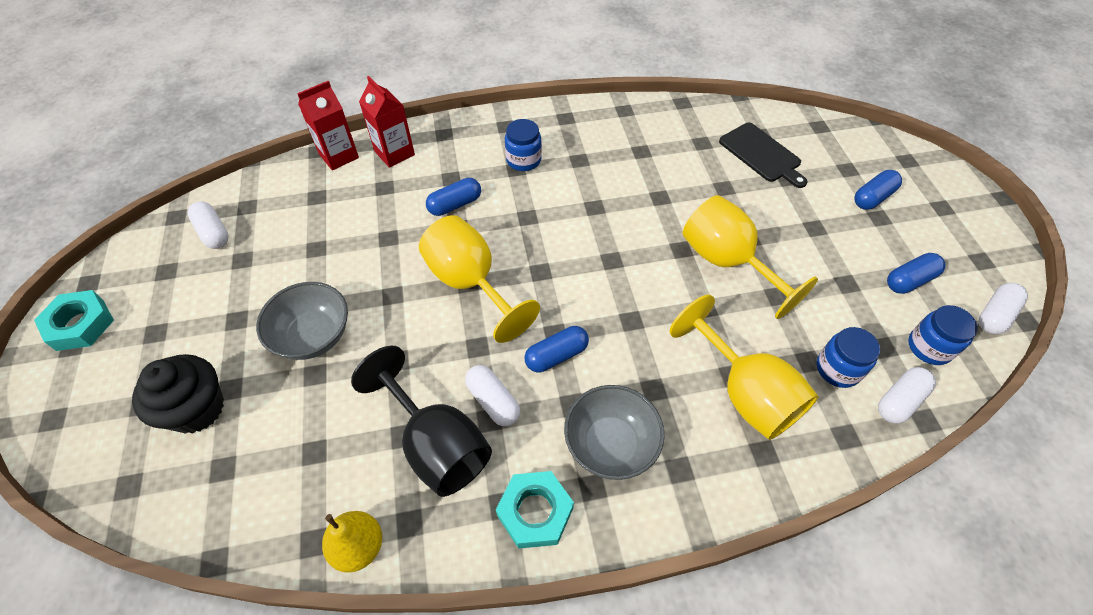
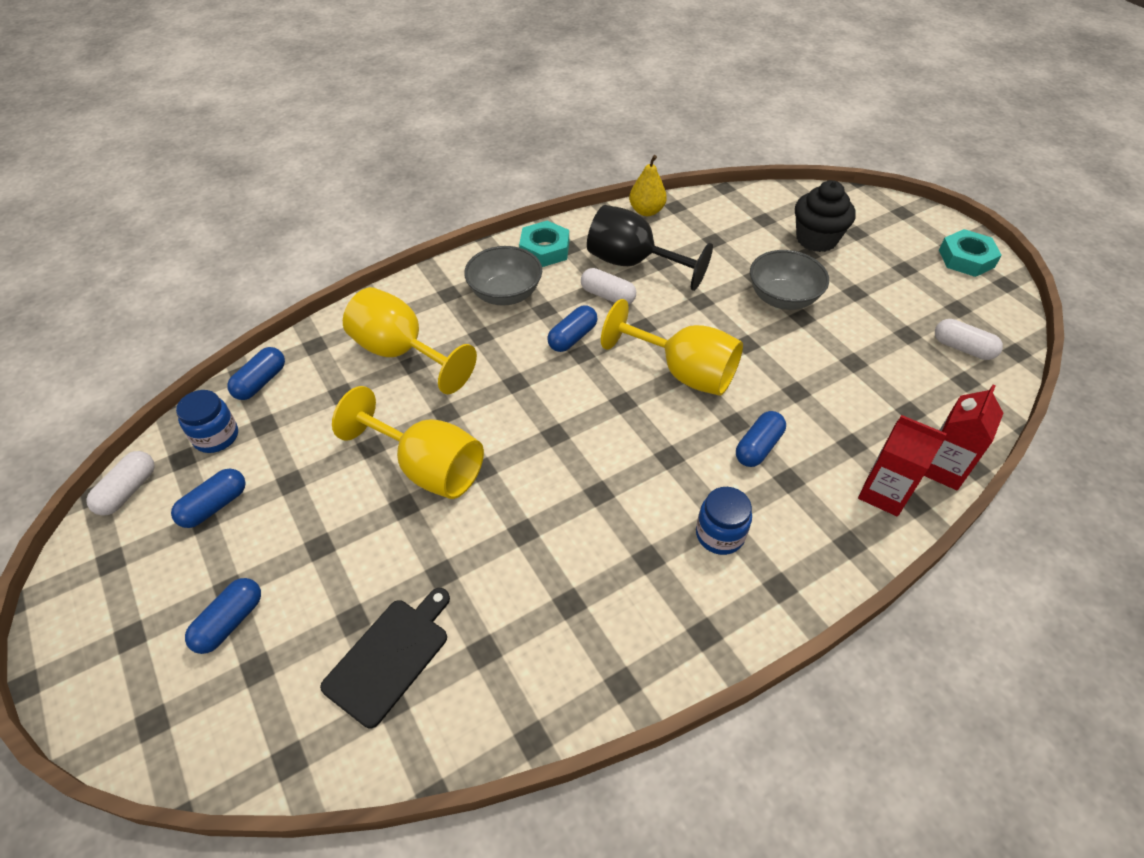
camera: 160 degrees right, 5 degrees down
(762, 154) = (389, 657): black cutting board -> black cutting board turned 90 degrees clockwise
(837, 369) = (314, 393): blue jar -> none
(899, 401) = (261, 382): white capsule -> blue capsule

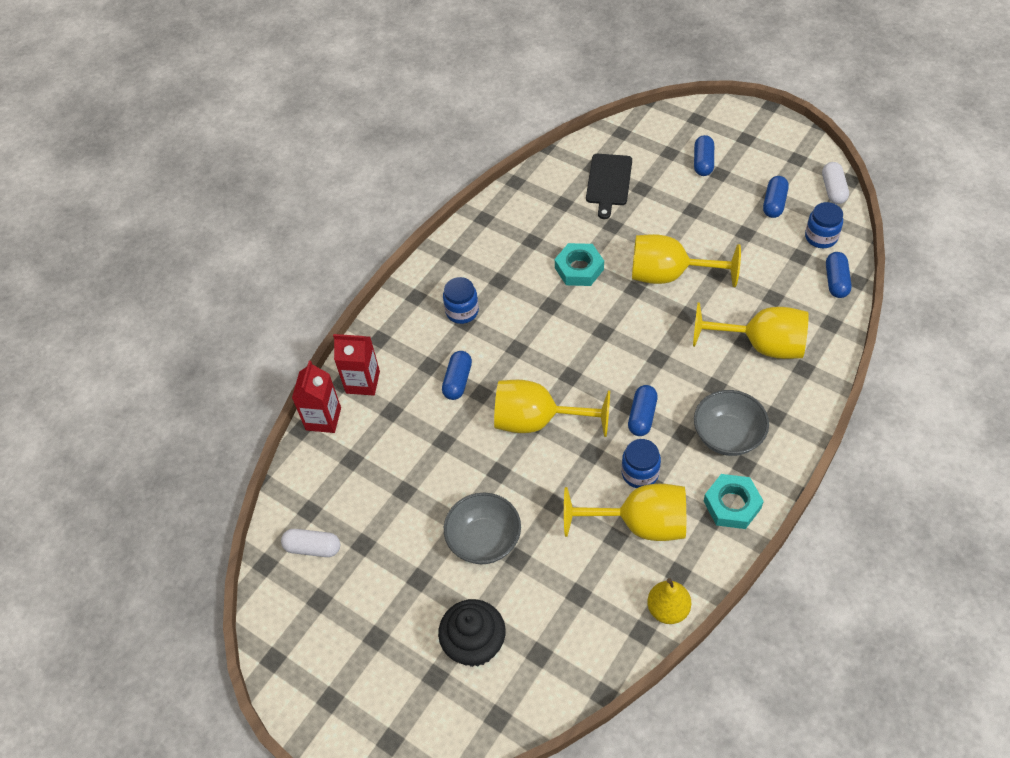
camera: 160 degrees right, 5 degrees up
(607, 296) = (640, 473): white capsule -> blue jar
(633, 263) = (639, 524): black goblet -> yellow goblet
(966, 258) = (313, 684): turquoise nut -> turquoise nut (579, 268)

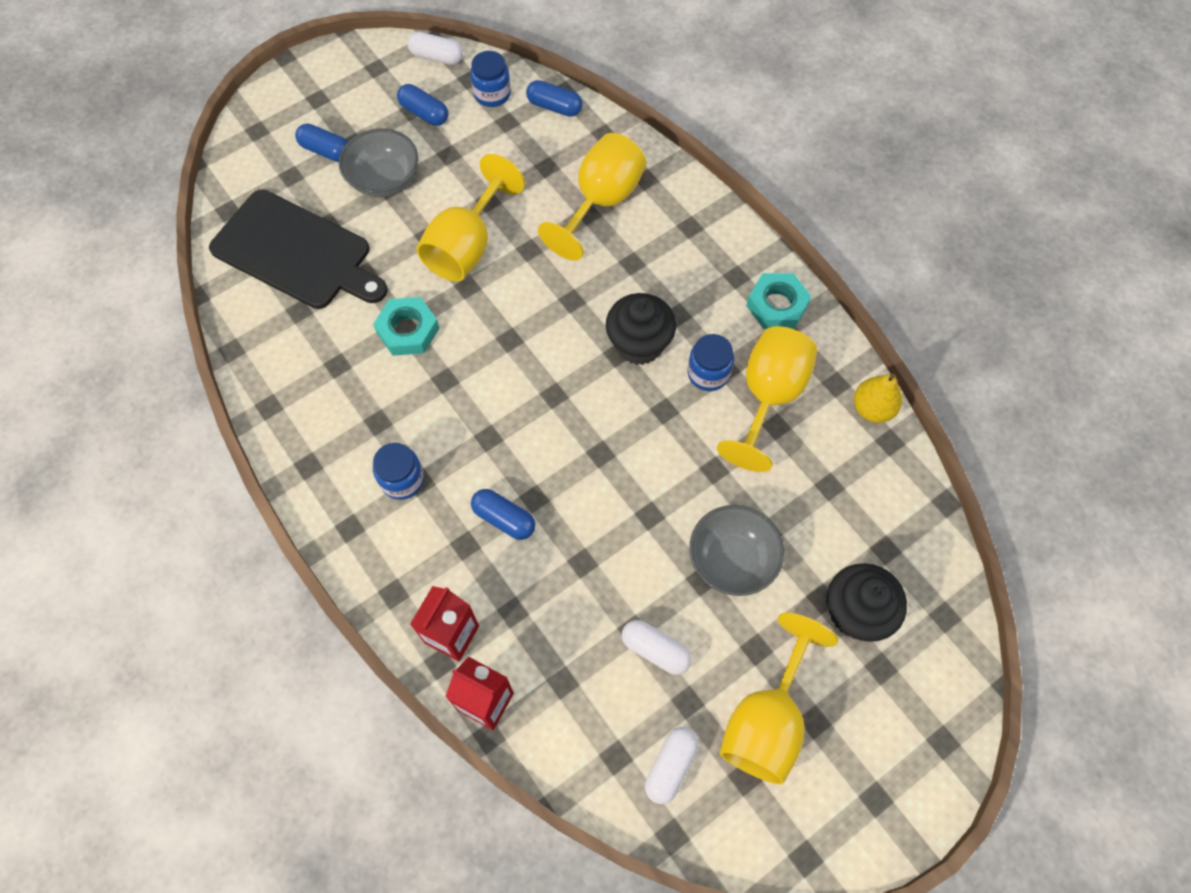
camera: 75 degrees left, 10 degrees up
(394, 510) = (655, 650): none -> white capsule
(538, 421) = (599, 450): yellow goblet -> yellow goblet (767, 720)
(609, 182) = (296, 252): black cutting board -> black cutting board, size x1.68
(642, 416) = (639, 344): blue capsule -> black cupcake
(727, 436) = (696, 276): grey bowl -> grey bowl (384, 180)

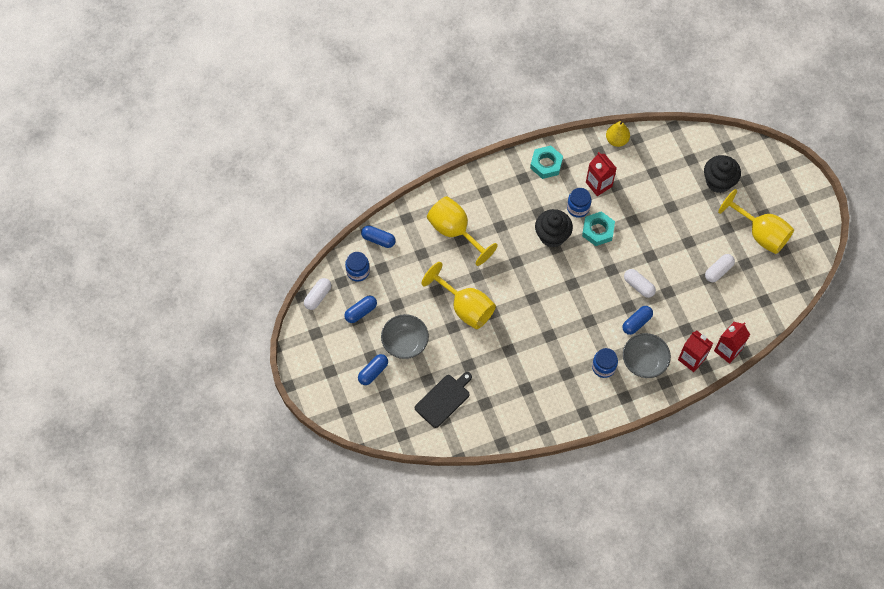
camera: 75 degrees left, 0 degrees up
(296, 252) = (443, 399): black cutting board -> black cutting board, size x0.60
(408, 330) = (513, 348): turquoise nut -> turquoise nut (598, 230)
(554, 107) = (378, 239): blue capsule -> blue capsule turned 75 degrees clockwise
(670, 766) = (773, 278): white capsule -> white capsule (638, 286)
(732, 560) = (681, 226): grey bowl -> grey bowl (644, 362)
(768, 397) = (598, 184): yellow goblet -> red carton

